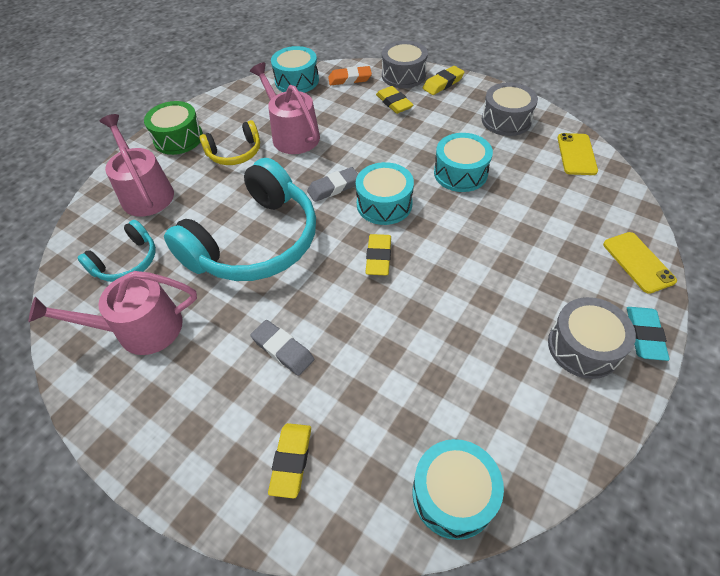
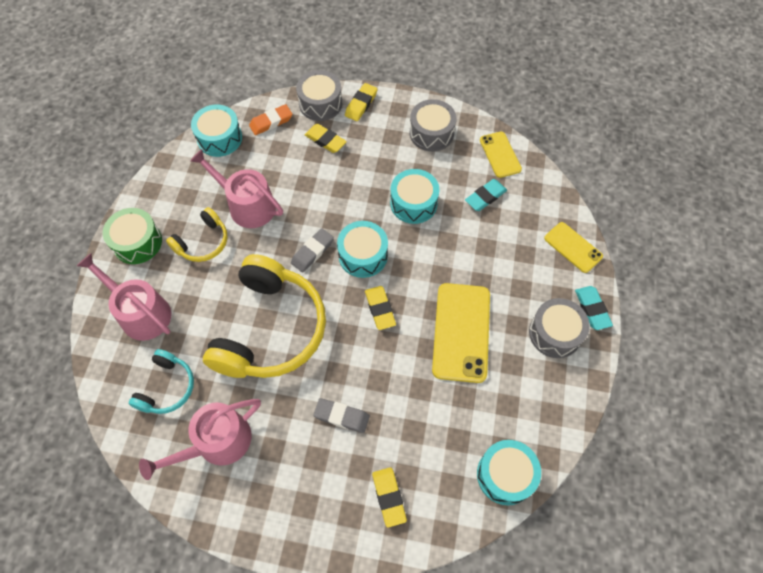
camera: 25 degrees left, 10 degrees up
(255, 241) = (270, 329): turquoise headphones -> yellow headphones
(463, 308) = (461, 332): none -> yellow phone
(544, 187) = (485, 197): none -> turquoise eraser

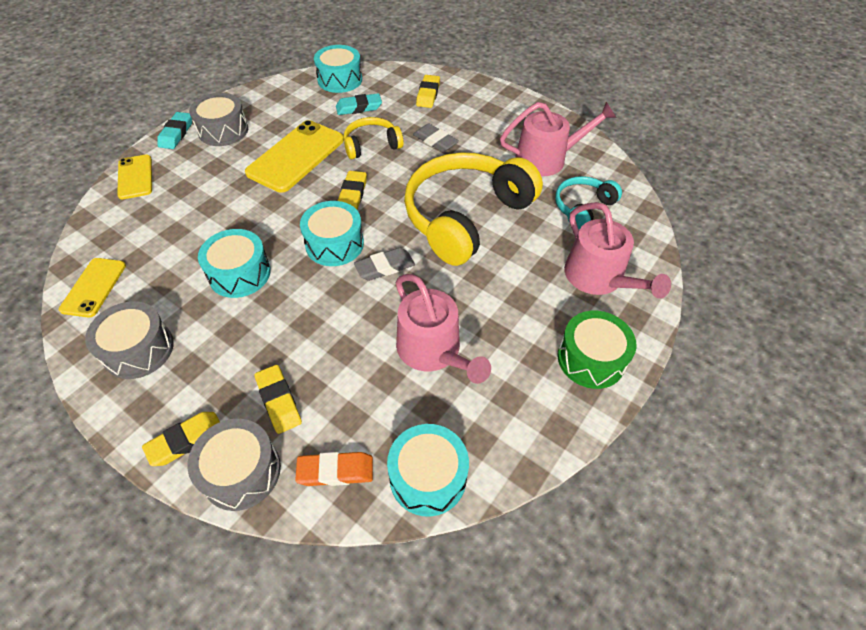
camera: 155 degrees left, 10 degrees down
(203, 242) = (506, 326): yellow headphones -> yellow headphones (371, 145)
(485, 197) = (161, 249): turquoise eraser -> turquoise eraser (359, 107)

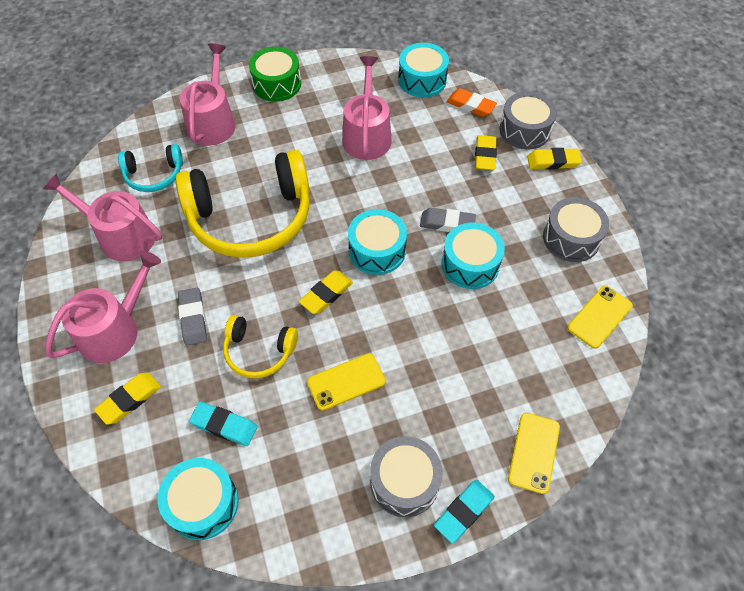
camera: 145 degrees left, 5 degrees up
(296, 156) = (346, 382): yellow phone -> yellow phone, size x0.58
(385, 267) = (352, 208): grey eraser -> grey eraser (447, 223)
(478, 115) = (114, 330): none -> pink watering can

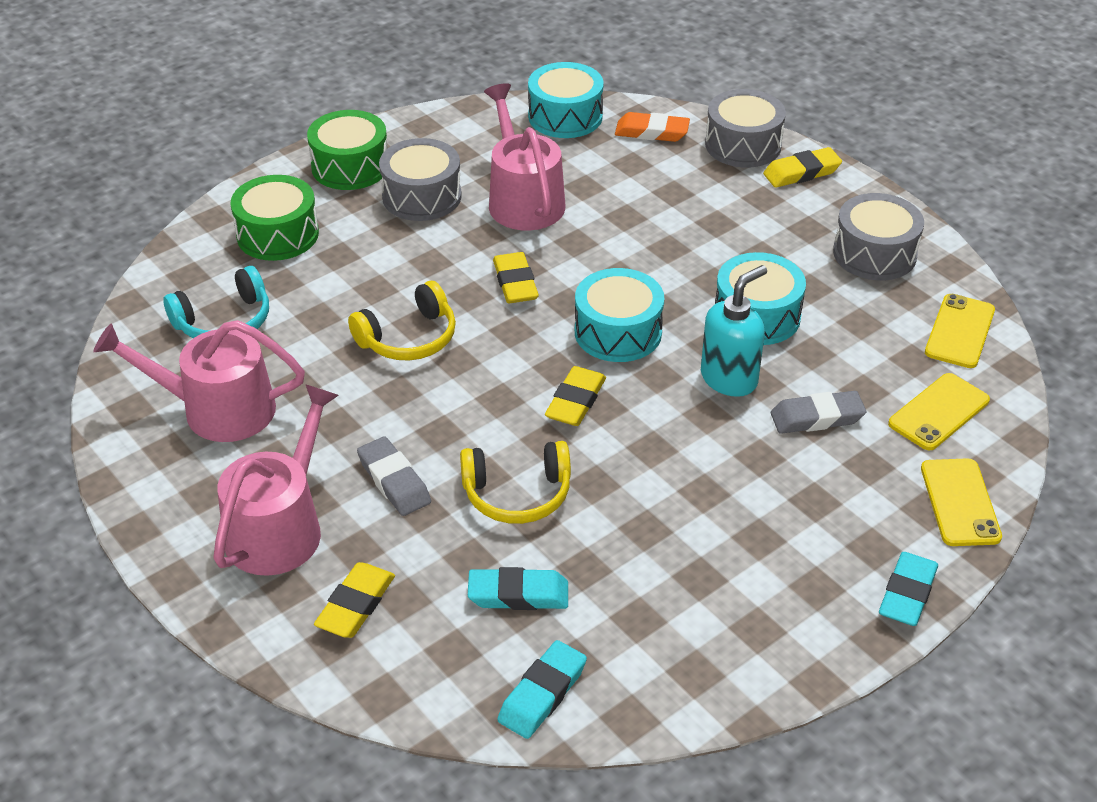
camera: 20 degrees left, 15 degrees down
(203, 503) = (542, 694): turquoise drum -> turquoise eraser
(212, 122) = (277, 234): pink watering can -> green drum
(251, 217) = (408, 338): yellow headphones -> yellow headphones, size x0.49
(346, 382) = (664, 495): yellow phone -> yellow phone (939, 412)
(404, 482) = (810, 584): grey drum -> grey drum (422, 196)
(429, 307) = (729, 378): none -> turquoise soap dispenser
(447, 223) = (698, 276): grey eraser -> grey eraser (817, 417)
(485, 155) = (705, 186): yellow eraser -> yellow eraser (515, 283)

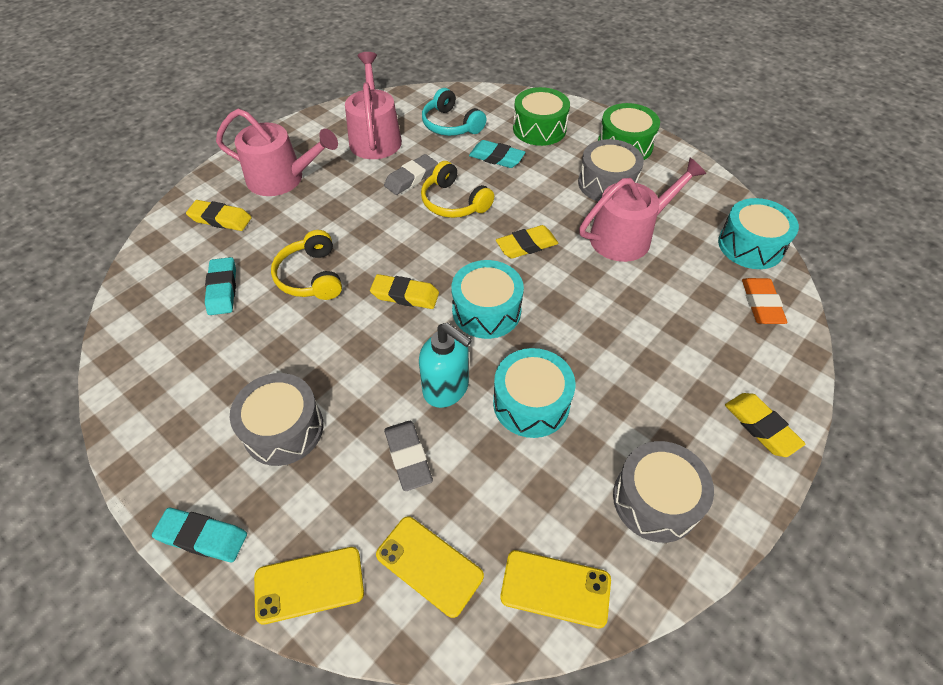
camera: 80 degrees right, 10 degrees up
(394, 481) = (320, 218): grey eraser -> grey eraser (411, 178)
(542, 694) = (140, 312): turquoise eraser -> turquoise eraser (496, 158)
(743, 145) = (780, 374): grey drum -> grey drum (283, 429)

